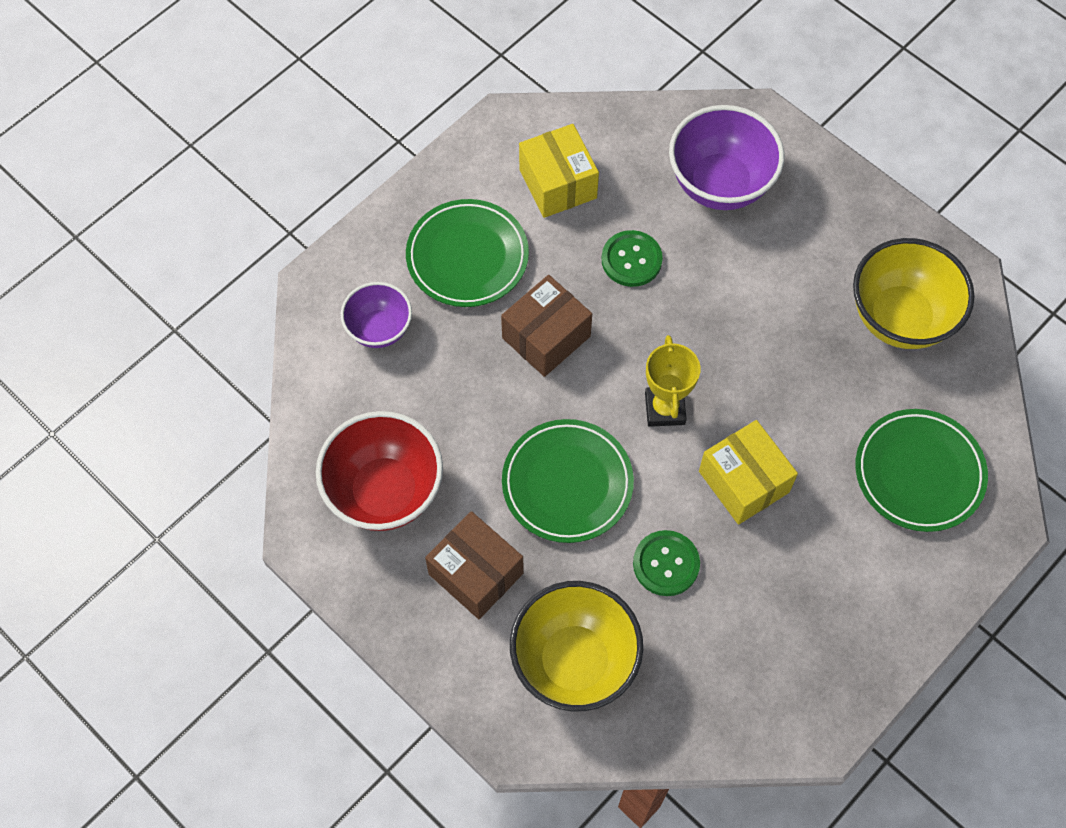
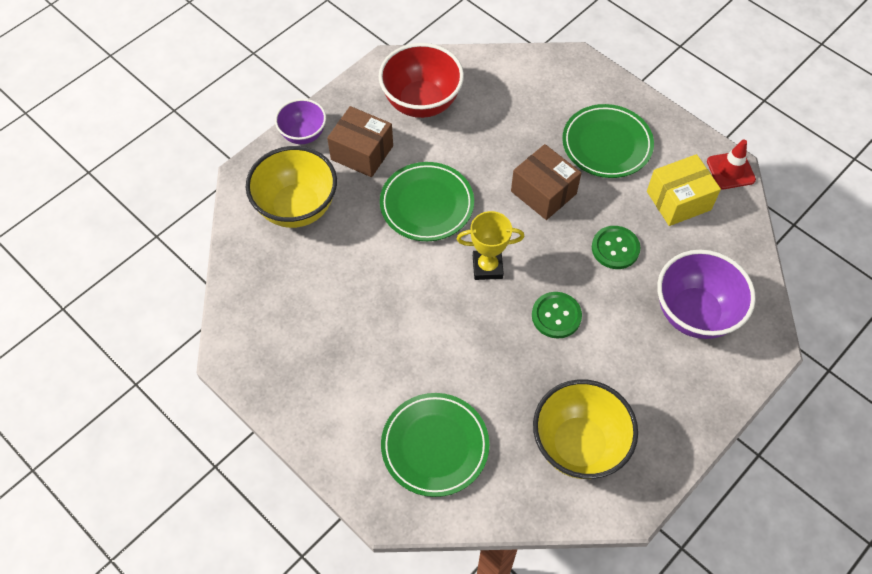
camera: 90 degrees right, 5 degrees down
(379, 329) = (543, 96): purple bowl -> purple bowl (303, 134)
(476, 573) = (362, 152): brown box -> brown box turned 75 degrees clockwise
(511, 122) = (730, 170): none -> red traffic cone
(666, 564) = (364, 264): green button -> green button (556, 316)
(743, 481) = (428, 317): yellow box -> none

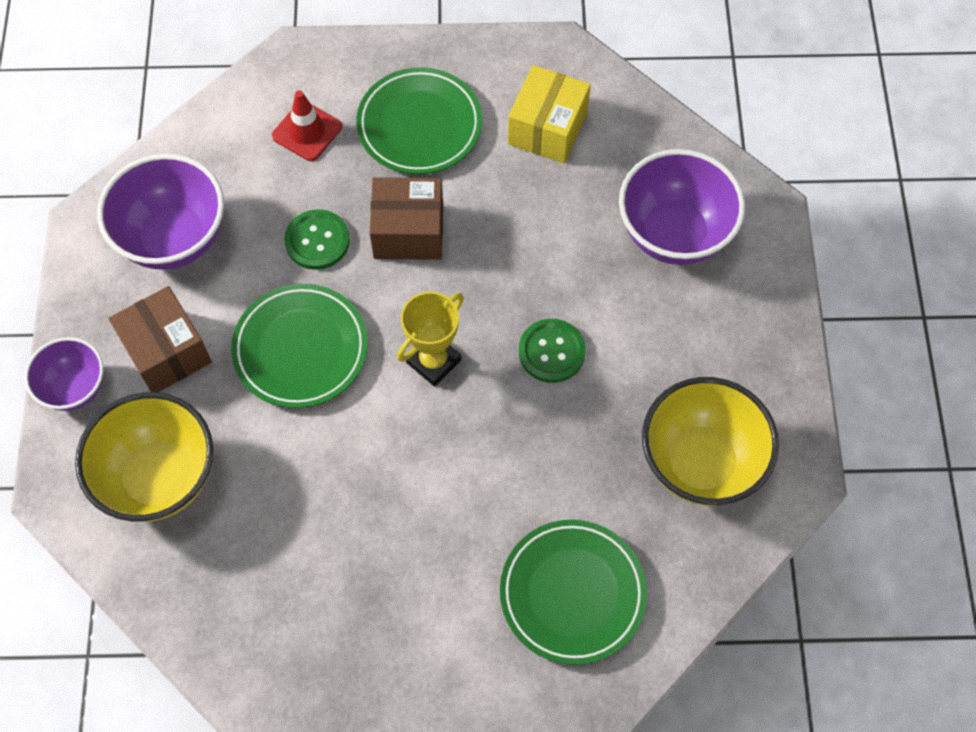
camera: 45 degrees left, 5 degrees up
(362, 152) = (166, 351): brown box -> brown box turned 75 degrees clockwise
(421, 102) = (174, 238): red bowl -> purple bowl
(615, 248) = (537, 231): green button -> green button (317, 241)
(730, 170) = (565, 55): red traffic cone -> red traffic cone (307, 131)

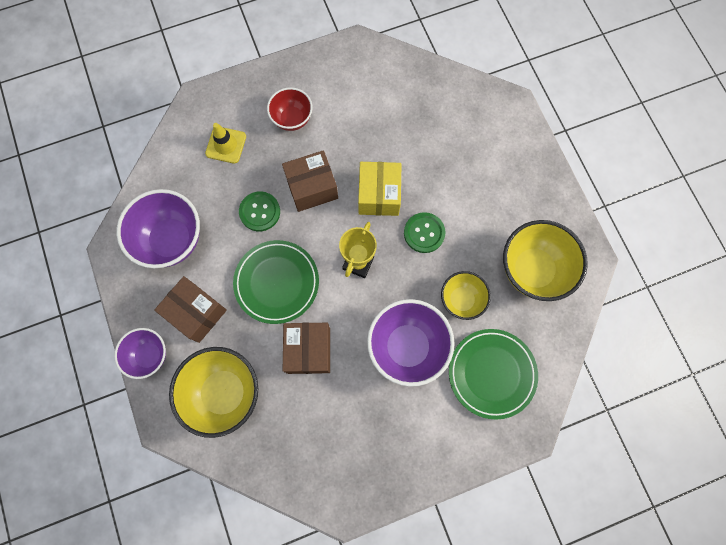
camera: 20 degrees left, 10 degrees up
(307, 131) = (226, 145): red traffic cone -> yellow traffic cone
(307, 461) = (308, 350): none -> brown box
(419, 125) = (292, 119): green plate -> red bowl
(547, 128) = (368, 96): yellow box -> yellow box (379, 195)
(570, 468) = (461, 300): none -> yellow bowl
(674, 234) = (466, 137): purple bowl -> purple bowl (407, 346)

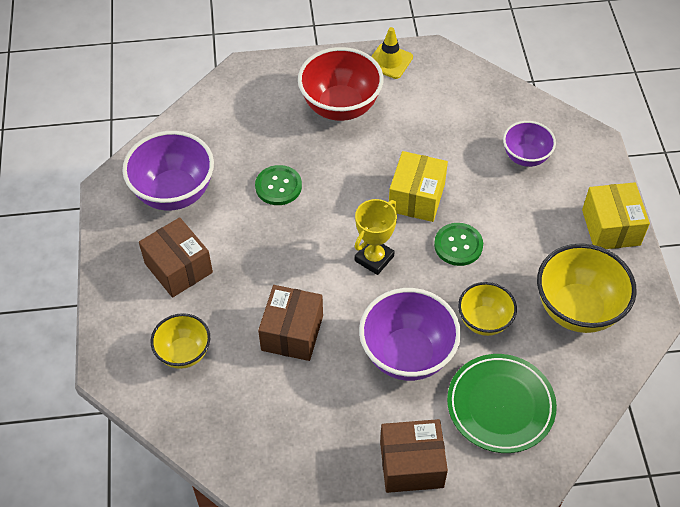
camera: 15 degrees right, 20 degrees down
(149, 355) = (113, 298): purple bowl -> purple bowl (525, 157)
(224, 392) = (184, 353): yellow bowl -> yellow bowl, size x0.60
(226, 145) = (261, 117): yellow traffic cone -> yellow traffic cone (389, 61)
(277, 283) = (276, 258): green plate -> none
(292, 119) = (340, 107): red bowl -> red bowl, size x1.67
(312, 188) = (343, 175): brown box -> brown box (411, 464)
(543, 186) = (611, 227): none -> yellow box

